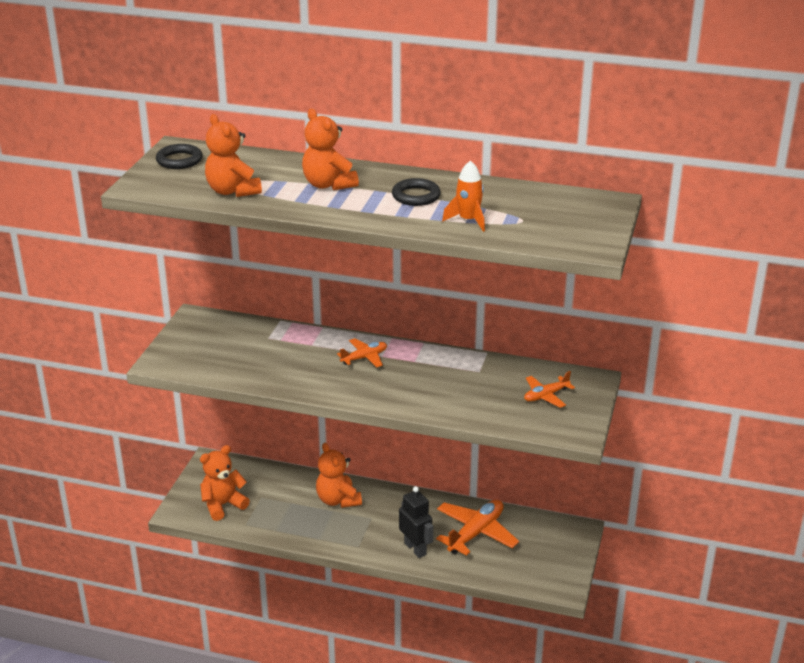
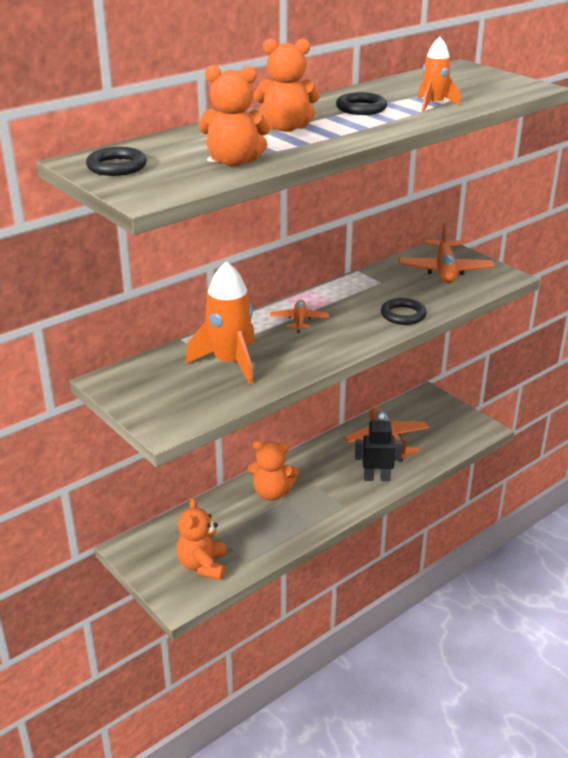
camera: 55 degrees left, 0 degrees up
(268, 353) = (230, 362): none -> orange rocket
(432, 402) = (403, 315): none -> black ring
(546, 396) = (445, 270): orange plane -> orange plane, size x1.75

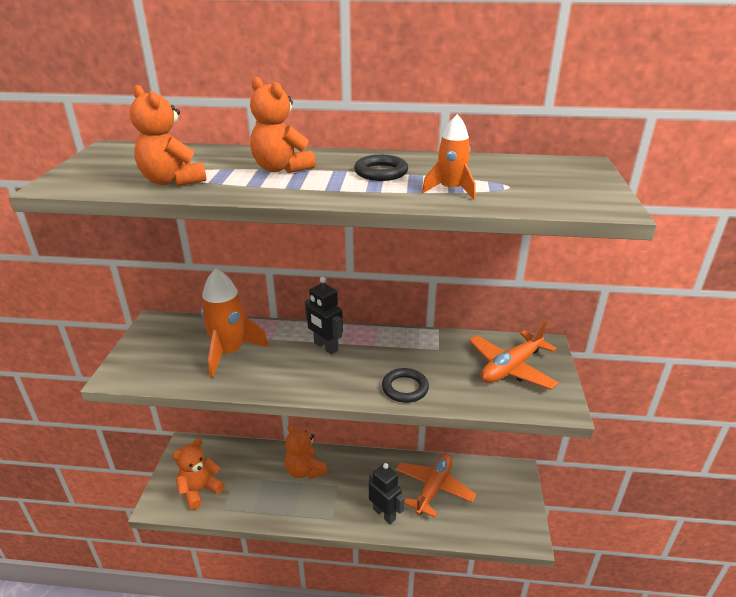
camera: 45 degrees right, 0 degrees up
(117, 166) = (111, 158): black ring -> none
(299, 320) = (325, 347): orange plane -> black robot

